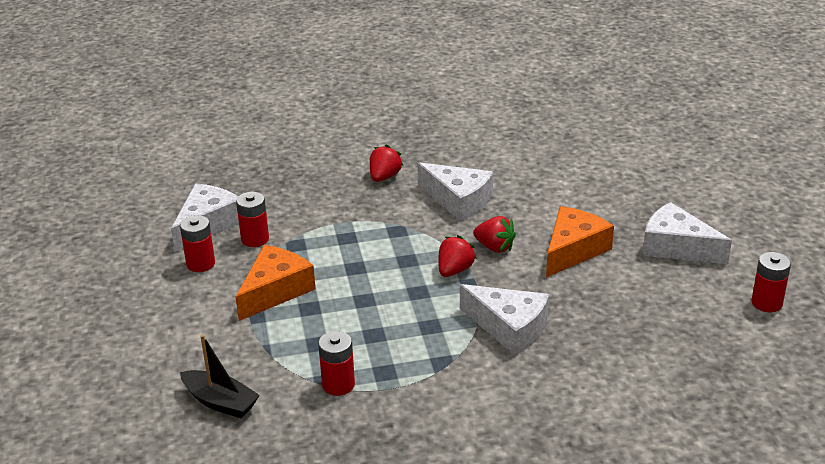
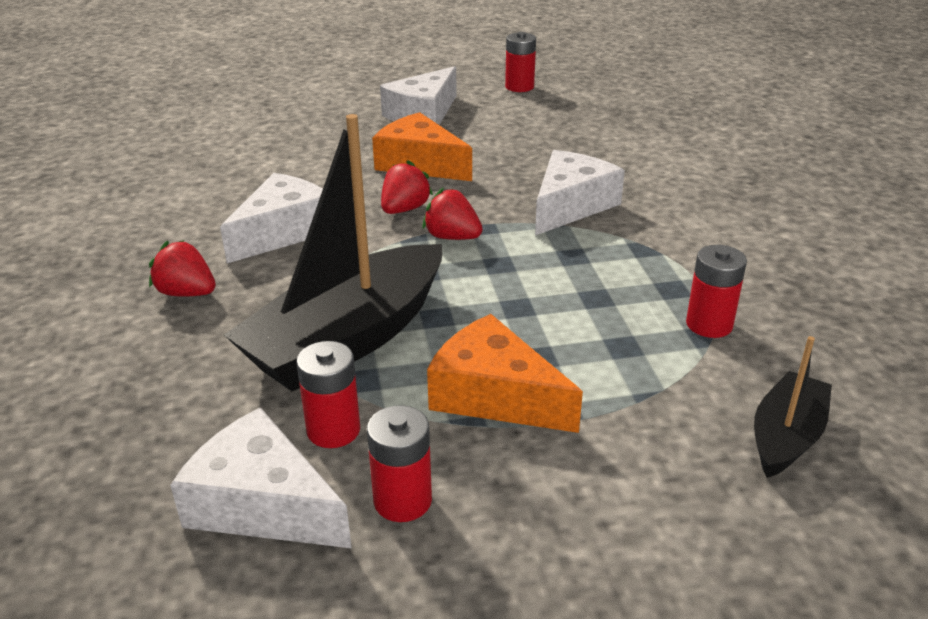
camera: 90 degrees left, 0 degrees up
(334, 237) = (348, 339): none -> black boat

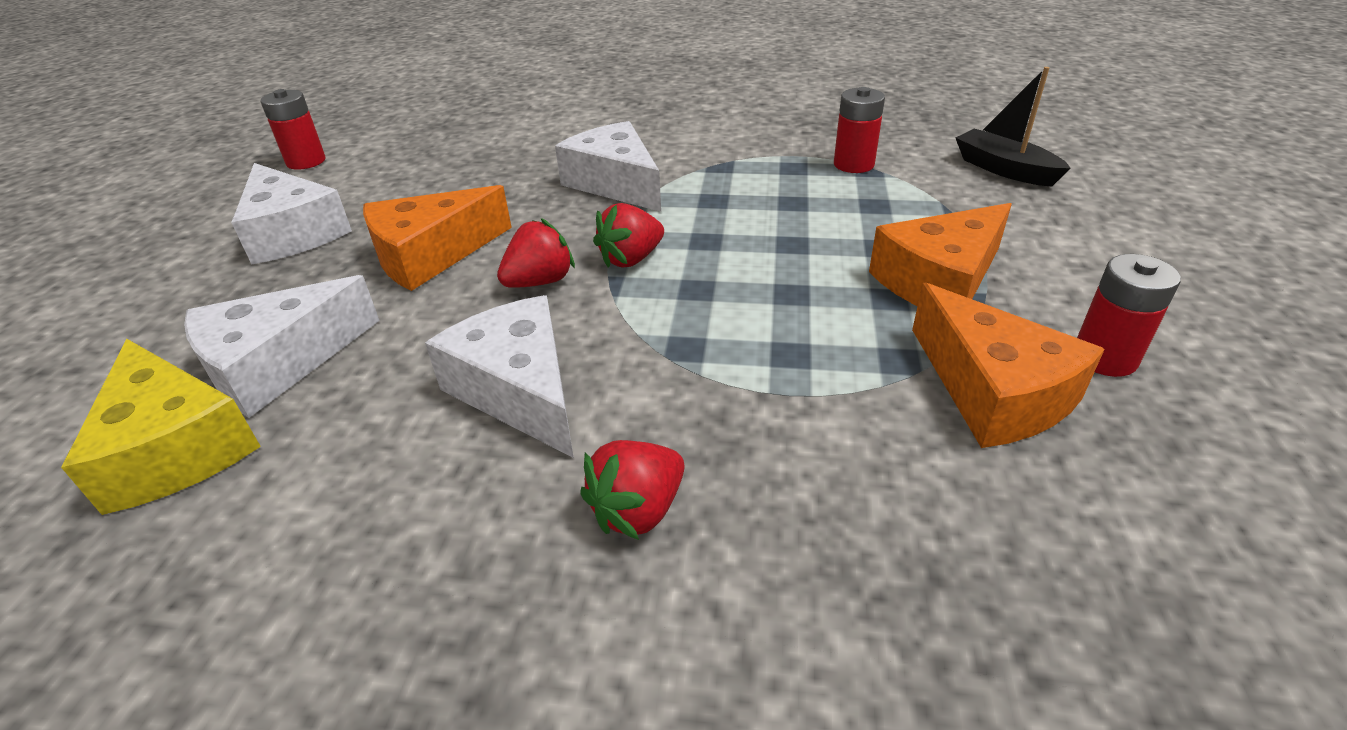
camera: 70 degrees left, 5 degrees up
(216, 154) = (175, 447): none -> yellow cheese
(262, 504) = (1127, 460): white cheese -> white cheese (278, 364)
(333, 430) = (992, 391): red battery -> orange cheese
(348, 339) = (816, 361): black boat -> none
(404, 209) = (540, 282): red strawberry -> red strawberry turned 90 degrees clockwise

